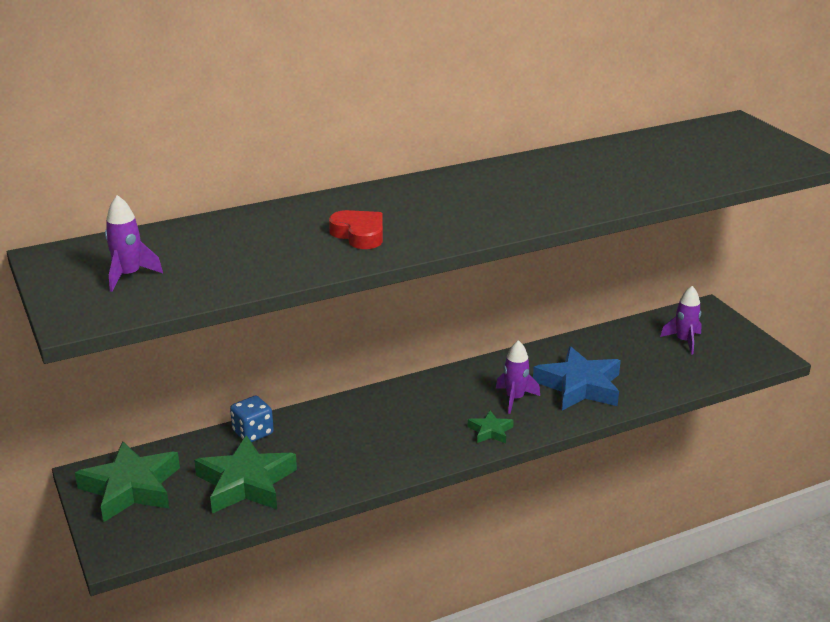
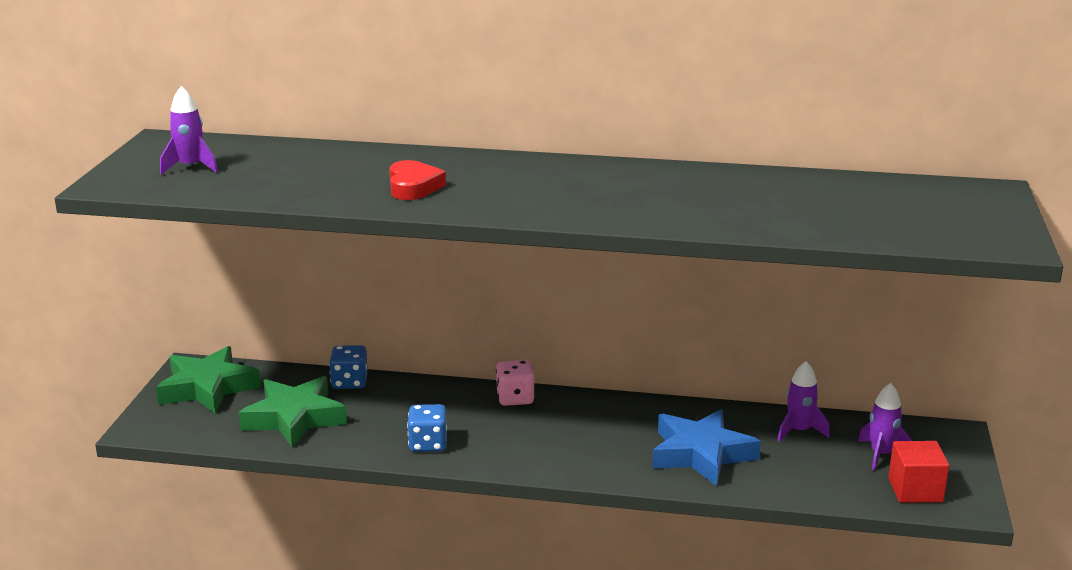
camera: 35 degrees right, 5 degrees down
(383, 459) = (428, 444): none -> blue dice
(401, 394) = (515, 398): none -> pink dice
(490, 431) = (556, 459): green star -> none
(515, 398) = (618, 441): purple rocket -> purple rocket (799, 431)
(731, 358) = (915, 490): none -> red cube

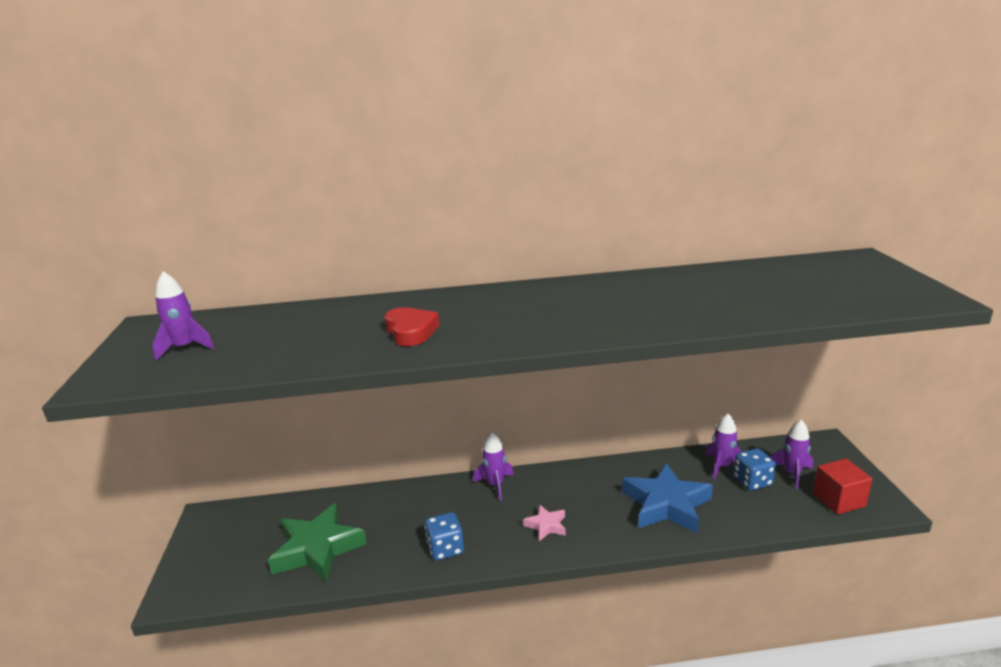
camera: 15 degrees left, 0 degrees up
(208, 388) = (228, 534): green star -> none
(349, 382) = (353, 500): blue dice -> blue dice (752, 481)
(515, 398) = (495, 485): pink dice -> purple rocket
(549, 446) = (546, 525): none -> pink star

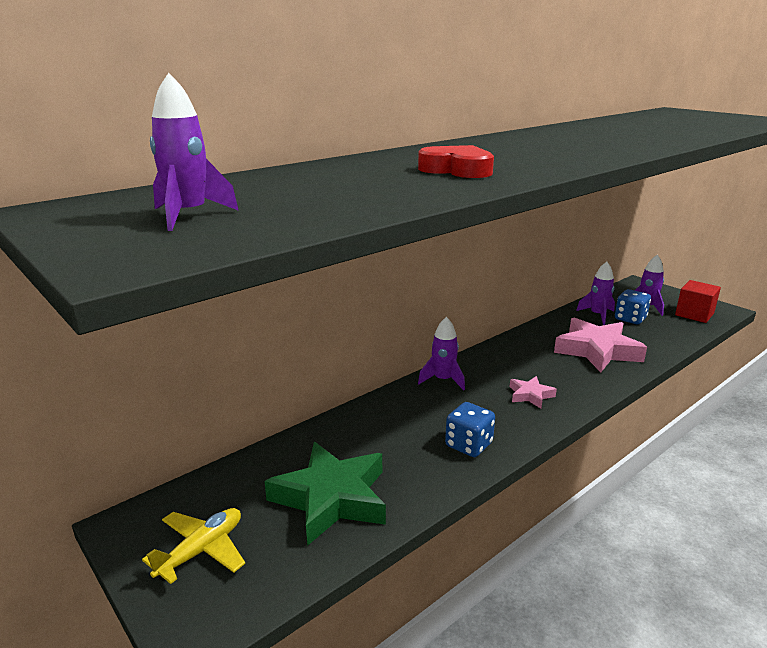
camera: 35 degrees left, 0 degrees up
(221, 550) = (201, 550): none -> yellow plane
(666, 504) = (597, 350): blue star -> pink star

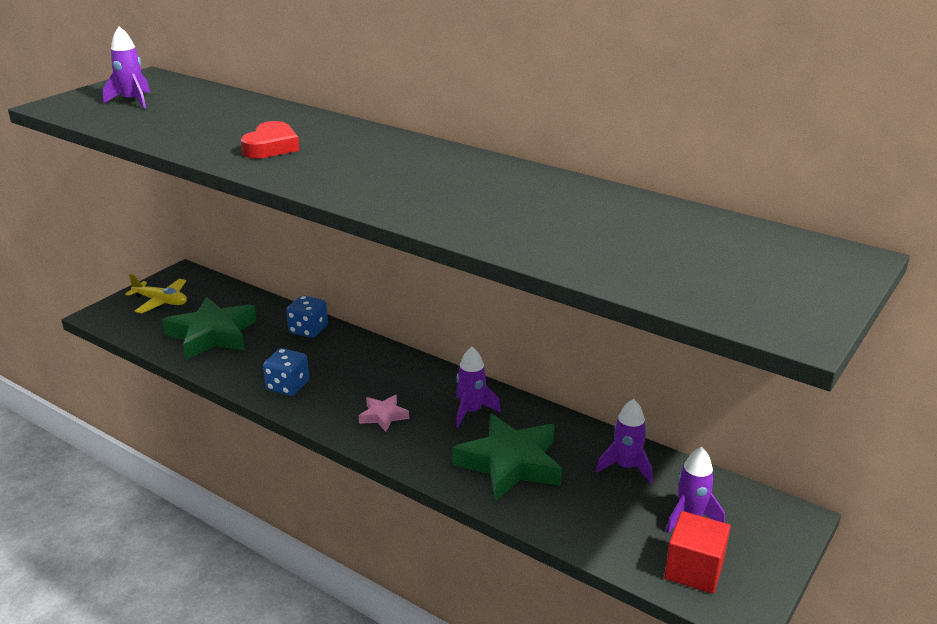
camera: 75 degrees right, 5 degrees up
(443, 380) = (396, 363): purple rocket -> purple rocket (471, 411)
(597, 350) = (510, 463): pink star -> green star
(630, 319) = (631, 498): blue dice -> blue dice (308, 330)

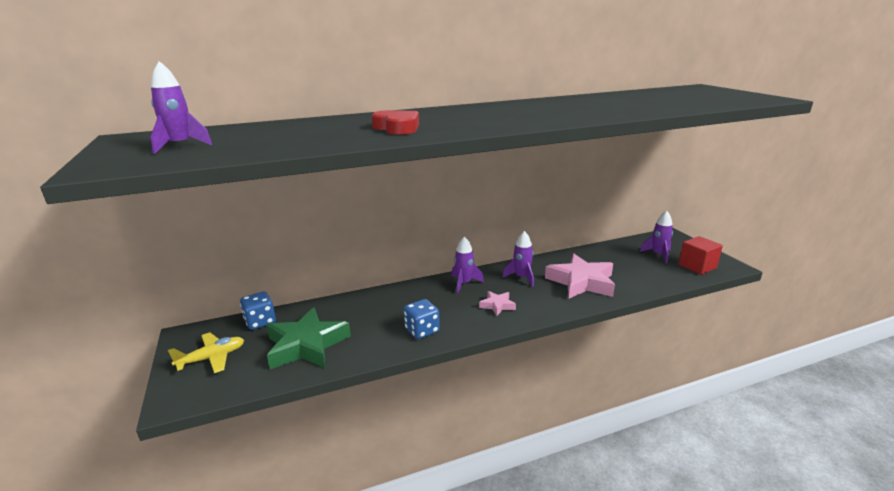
camera: 55 degrees left, 5 degrees down
(308, 330) = (361, 303): blue dice -> blue dice (260, 322)
(510, 463) = (581, 282): green star -> pink star
(626, 467) = (608, 255): purple rocket -> purple rocket (464, 283)

